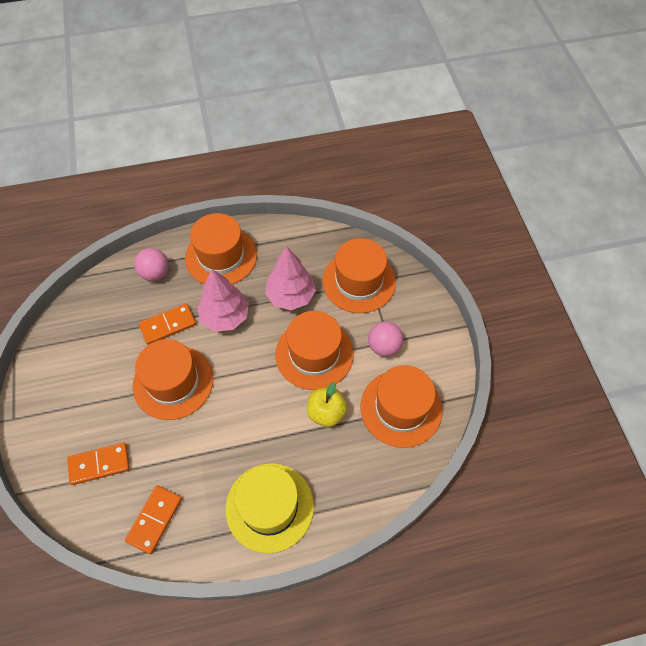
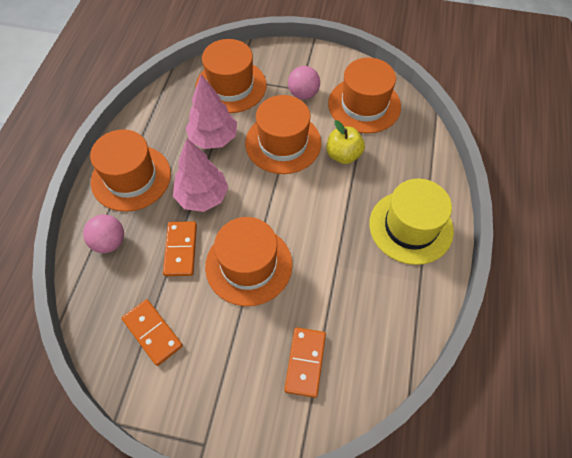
camera: 65 degrees left, 0 degrees up
(155, 520) = (386, 326): orange domino -> orange domino (153, 332)

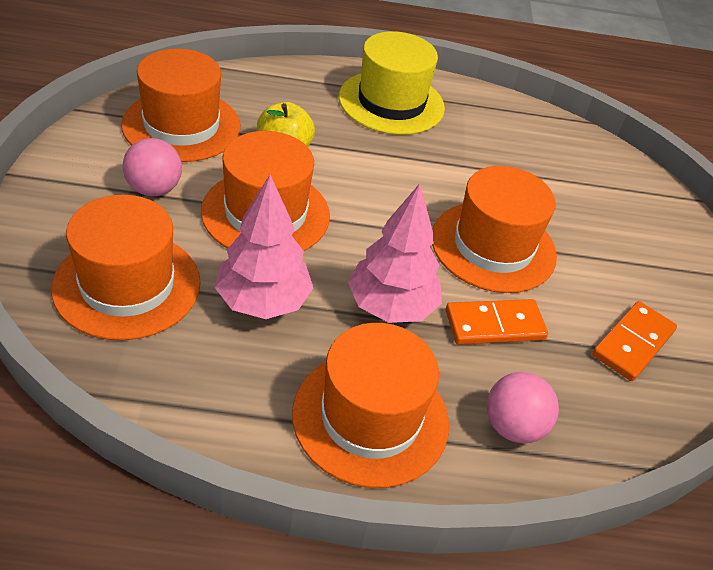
camera: 105 degrees left, 15 degrees down
(305, 362) = (598, 194): orange domino -> none

